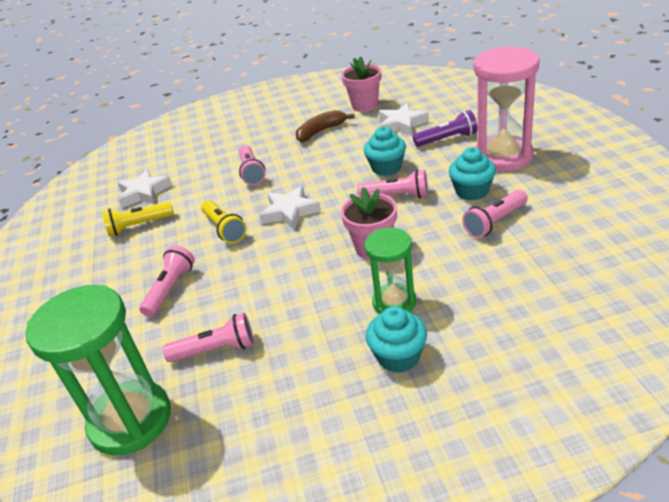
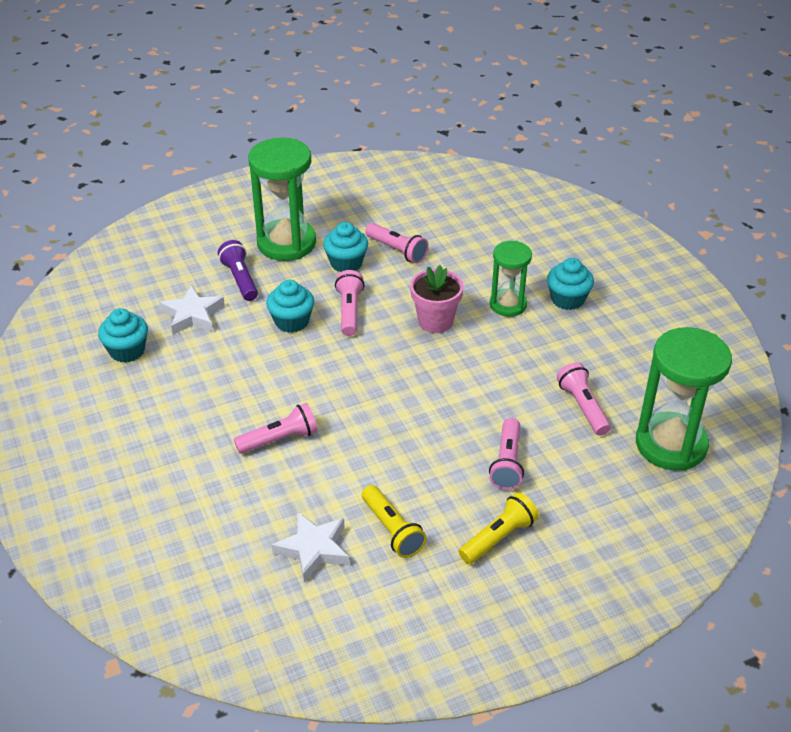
camera: 105 degrees left, 5 degrees up
(170, 289) = (507, 463): pink flashlight -> pink flashlight turned 90 degrees counterclockwise
(224, 229) = (401, 440): yellow flashlight -> yellow flashlight (498, 537)
(290, 212) = (371, 389): white star -> none
(321, 131) = (188, 386): brown banana -> none
(365, 105) = (127, 351): pink flower pot -> turquoise cupcake
(503, 157) = (286, 243): pink hourglass -> green hourglass

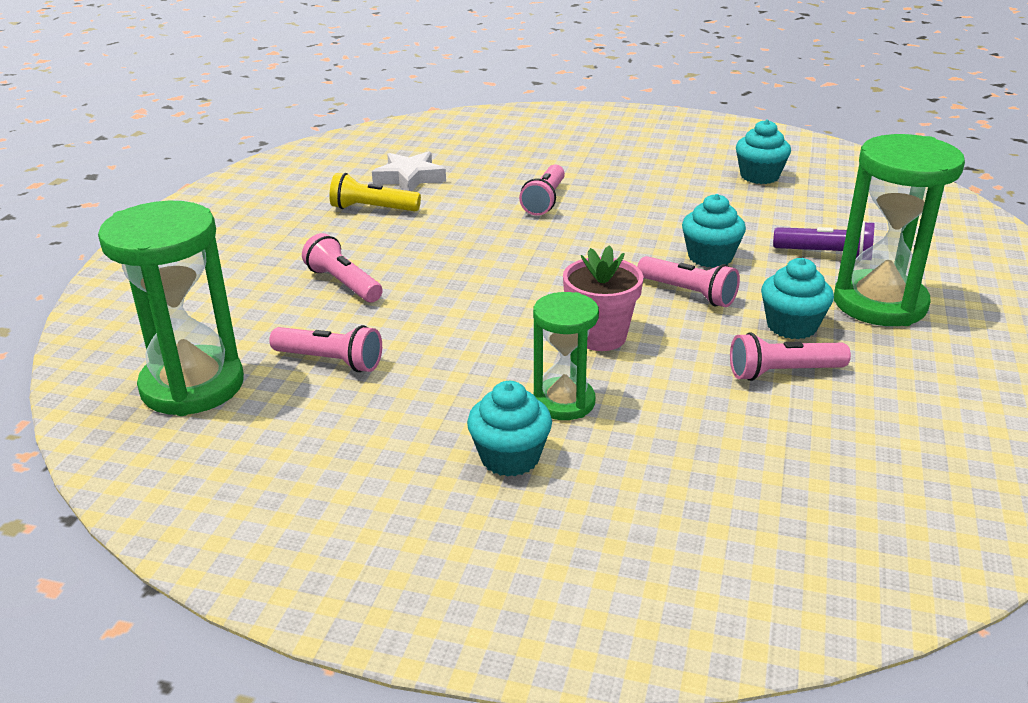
camera: 130 degrees right, 10 degrees down
(193, 315) = (784, 215): white star -> none
(498, 537) = (284, 244): yellow flashlight -> none

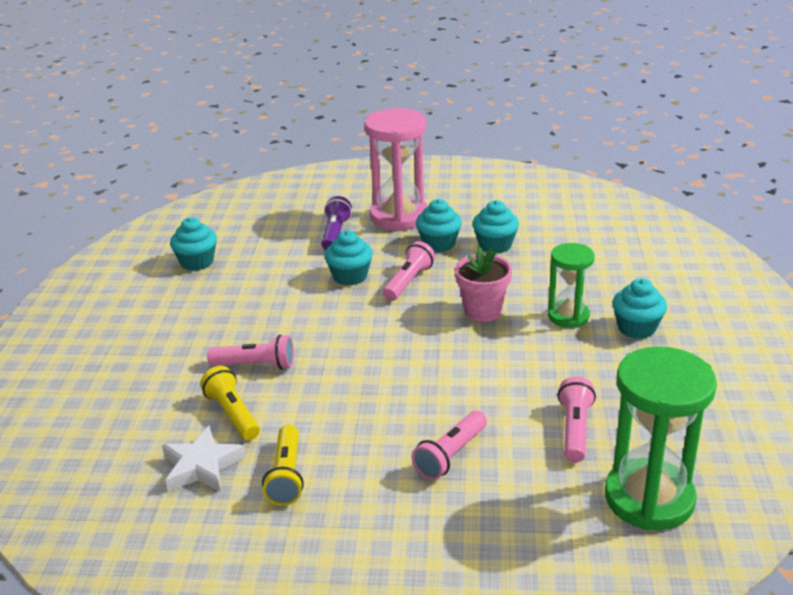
camera: 100 degrees left, 0 degrees up
(472, 190) = (233, 414): none -> yellow flashlight
(783, 372) = (495, 245): pink flashlight -> turquoise cupcake
(879, 303) = (399, 216): green hourglass -> pink hourglass

